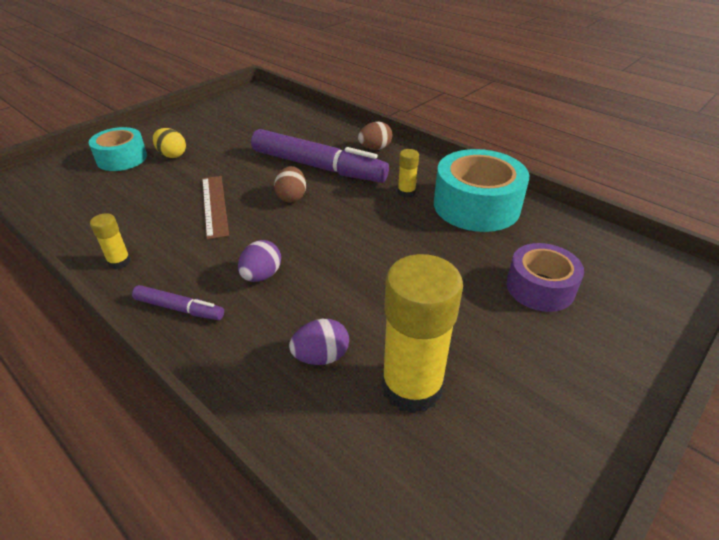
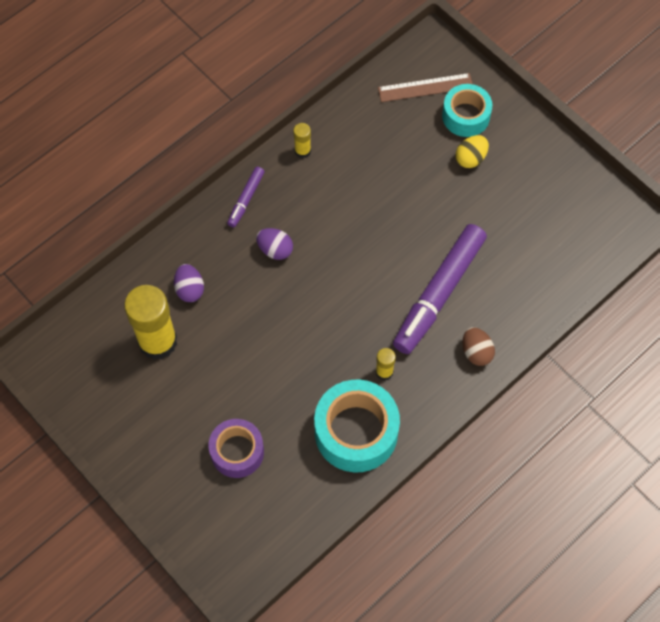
camera: 95 degrees right, 25 degrees up
(214, 205) = (375, 207): brown ruler -> brown ruler (425, 87)
(291, 197) = (384, 269): brown egg -> none

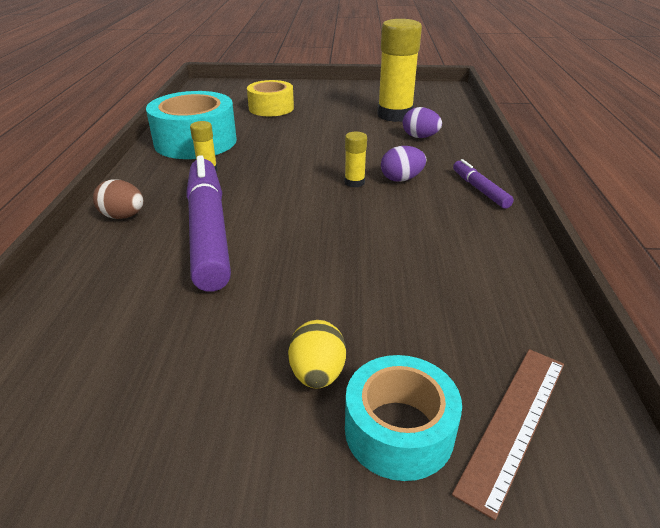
camera: 135 degrees right, 30 degrees down
(237, 452) = (271, 108): purple tape -> yellow tape
(302, 151) = (507, 245): yellow glue stick -> yellow glue stick (354, 182)

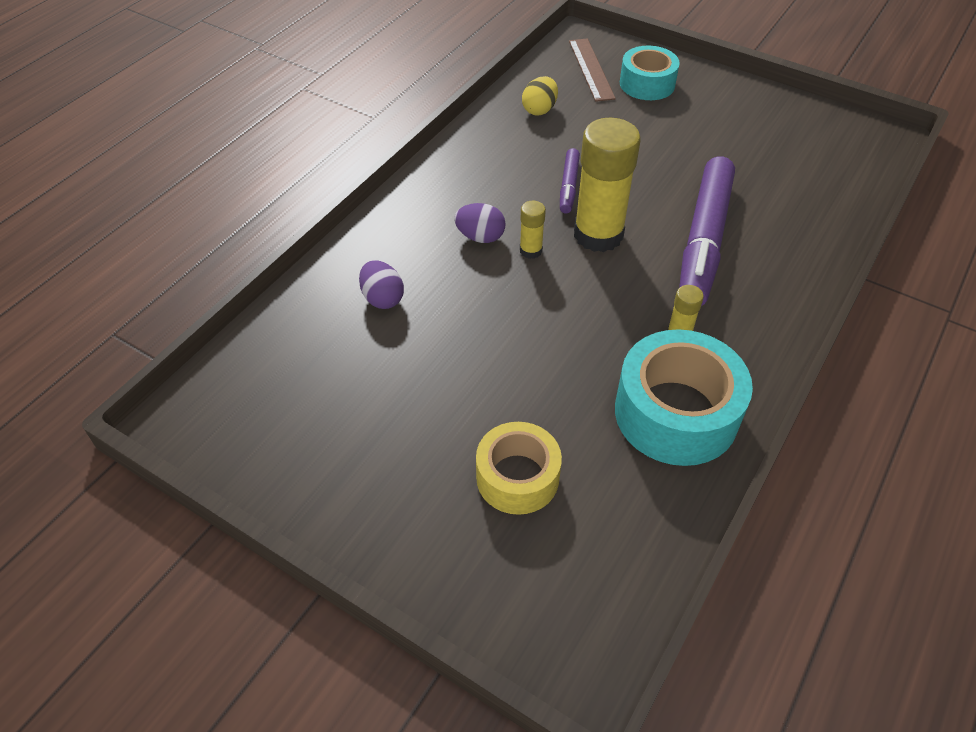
camera: 150 degrees left, 15 degrees up
(123, 216) = (783, 290): brown egg -> none
(317, 374) = (672, 116): yellow egg -> yellow egg (539, 110)
(394, 115) = (355, 365): yellow glue stick -> yellow glue stick (598, 235)
(480, 189) = (424, 196): purple marker -> purple marker (568, 186)
(514, 422) = (591, 69): brown ruler -> brown ruler turned 75 degrees counterclockwise

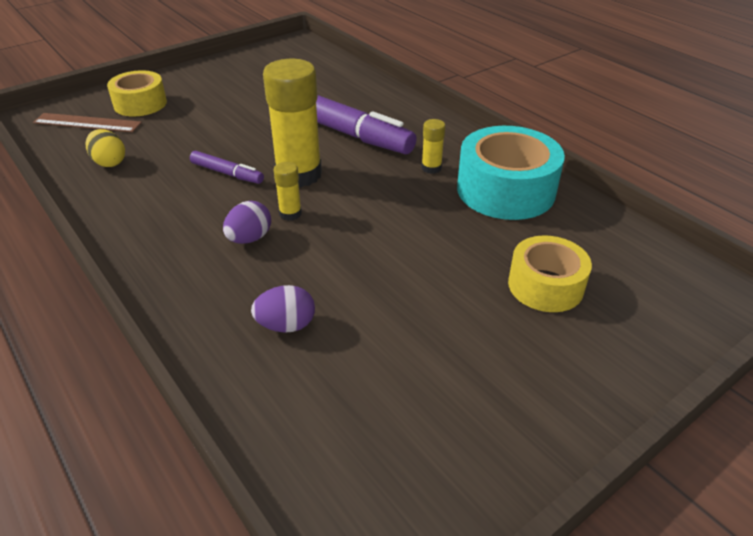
camera: 70 degrees left, 10 degrees down
(647, 84) = (140, 104): turquoise tape -> yellow tape

